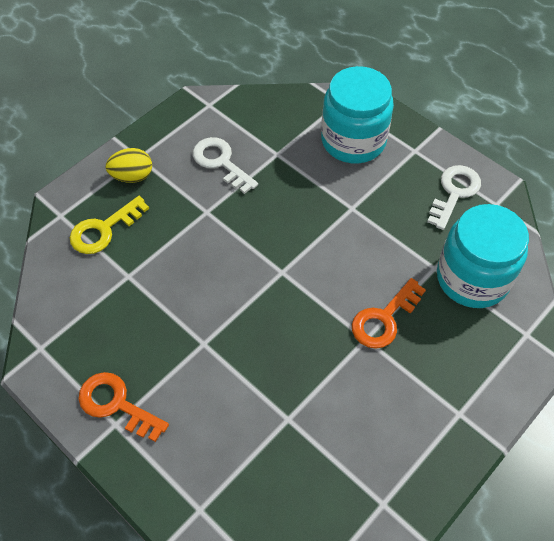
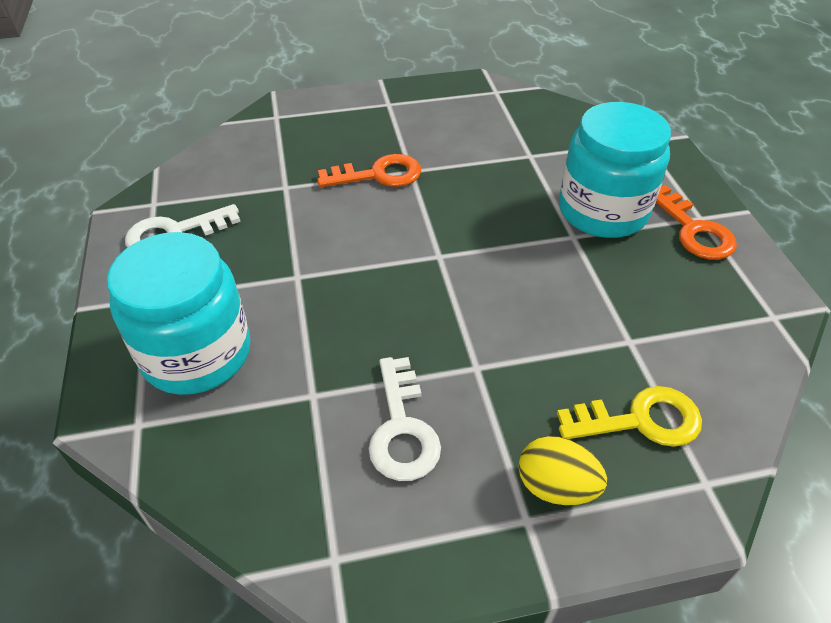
camera: 145 degrees left, 10 degrees down
(472, 278) = (263, 164): turquoise jar -> turquoise jar (602, 211)

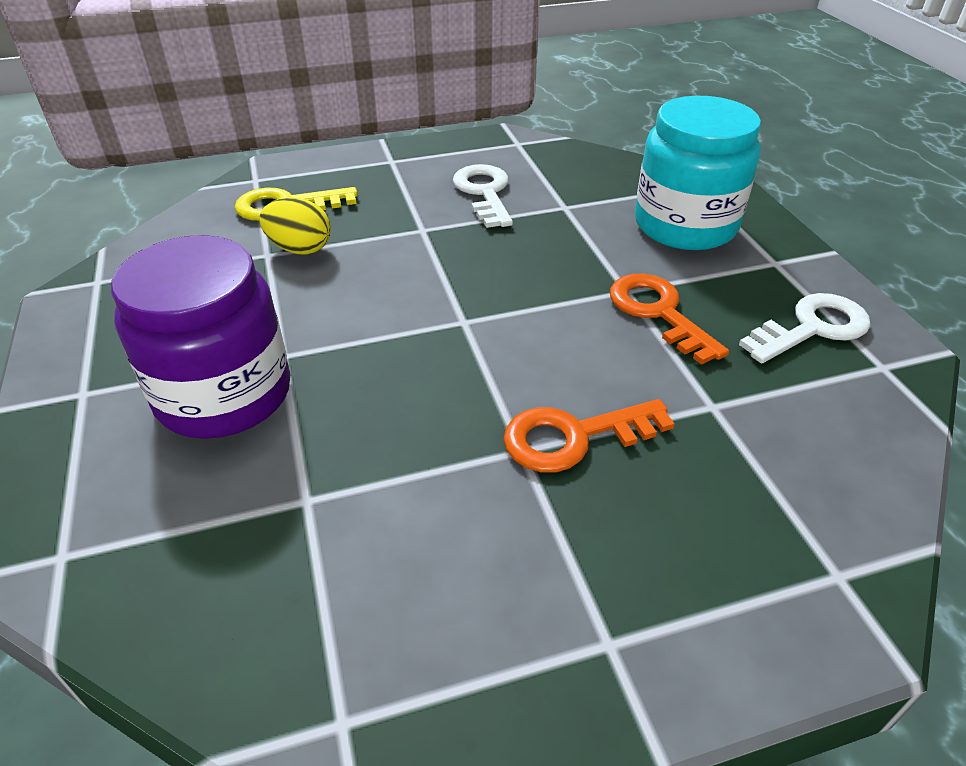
camera: 175 degrees right, 5 degrees down
(556, 486) = (367, 173): yellow egg -> yellow egg (300, 249)
(602, 211) = (224, 394): turquoise jar -> purple jar
(694, 230) = (108, 372): orange key -> orange key (658, 312)

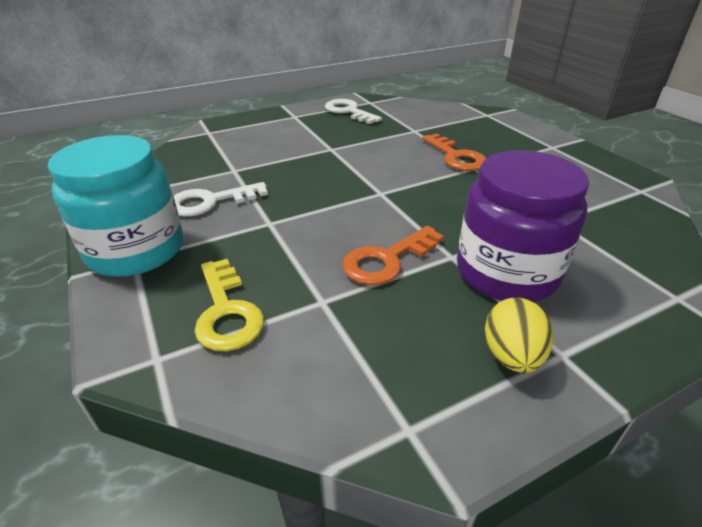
camera: 100 degrees left, 5 degrees down
(300, 249) = (309, 282): yellow egg -> yellow egg (511, 356)
(658, 312) = (349, 141): orange key -> orange key (386, 260)
(685, 225) = (258, 135): turquoise jar -> turquoise jar (136, 250)

